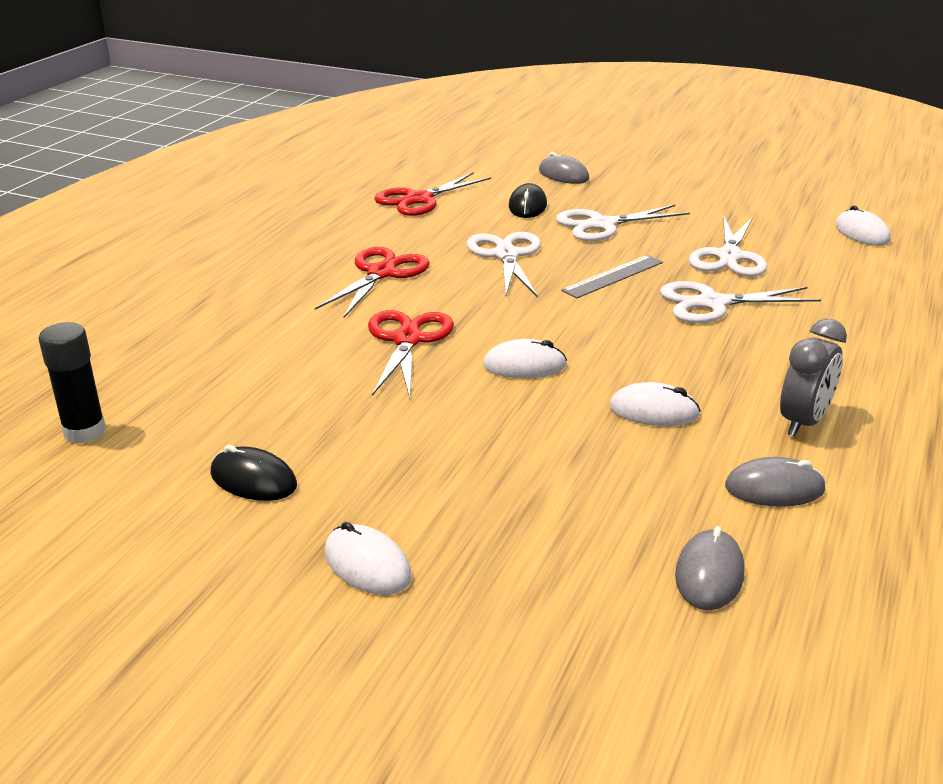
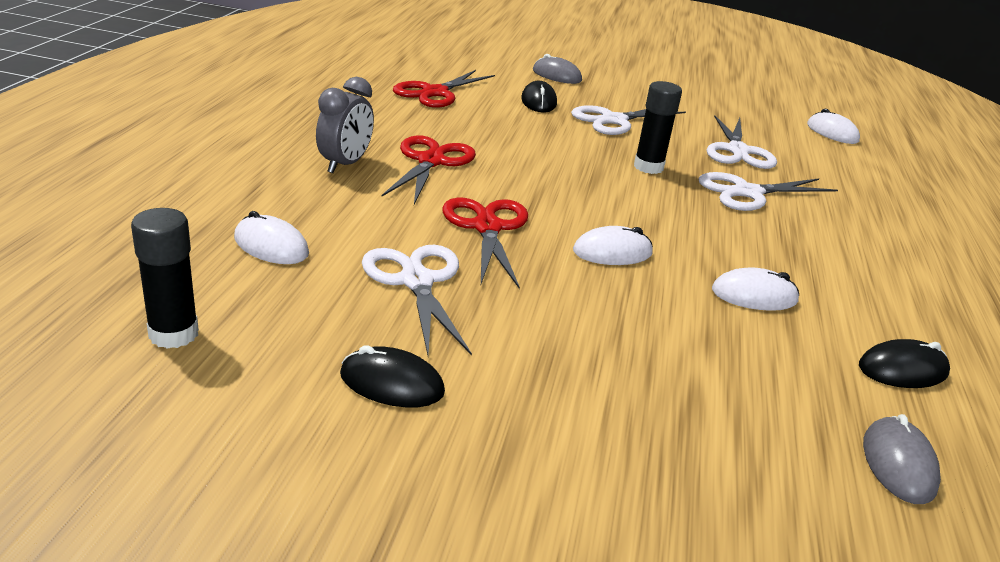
camera: 15 degrees left, 0 degrees up
(367, 564) = (560, 477): white mouse -> white mouse (271, 246)
(506, 255) = (542, 146): white scissors -> white scissors (416, 281)
(613, 276) = (648, 167): grey ruler -> black glue stick
(774, 488) = (902, 370): grey mouse -> black mouse
(803, 422) = (888, 303): grey clock -> grey clock (345, 164)

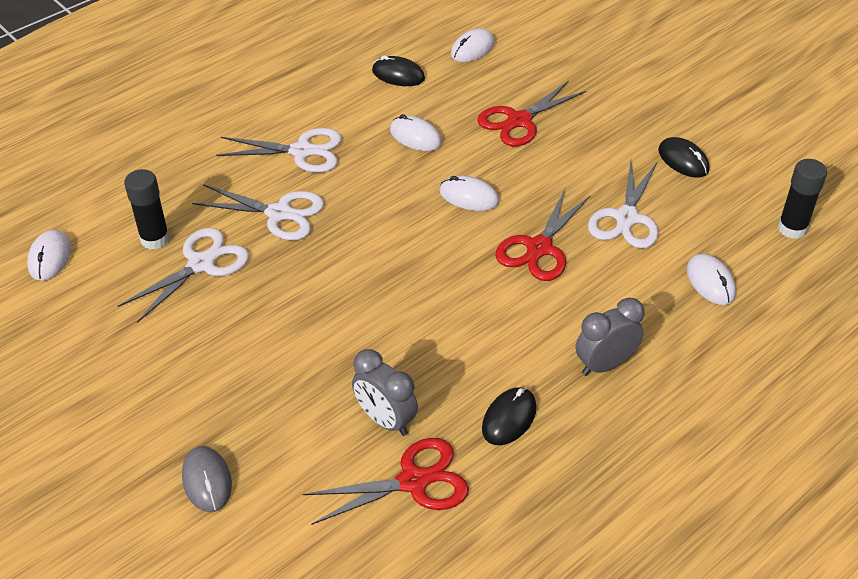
camera: 140 degrees left, 15 degrees up
(431, 161) = (521, 344): red scissors -> red scissors (519, 121)
(486, 110) = (385, 420): none -> grey clock
(538, 101) = (304, 420): black mouse -> black mouse (509, 418)
(614, 120) = (261, 354): white scissors -> white scissors (302, 151)
(648, 167) = (323, 271): black glue stick -> black glue stick (155, 239)
(898, 464) = (472, 49): grey mouse -> white mouse

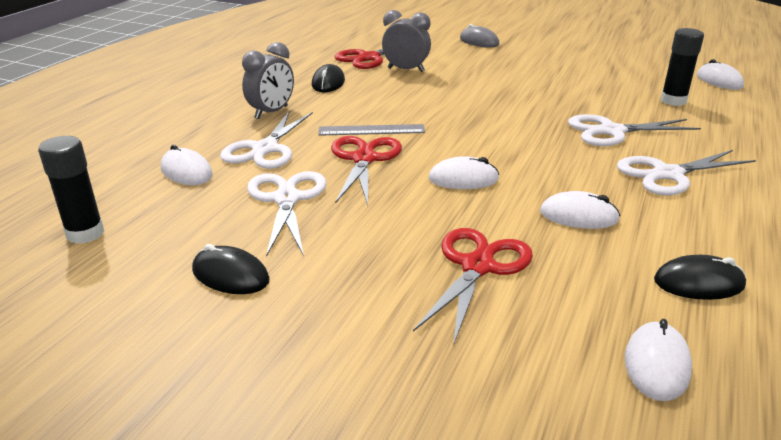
camera: 155 degrees right, 15 degrees down
(201, 264) = (618, 97): white scissors -> white scissors (265, 149)
(508, 291) = (371, 130): none -> grey ruler

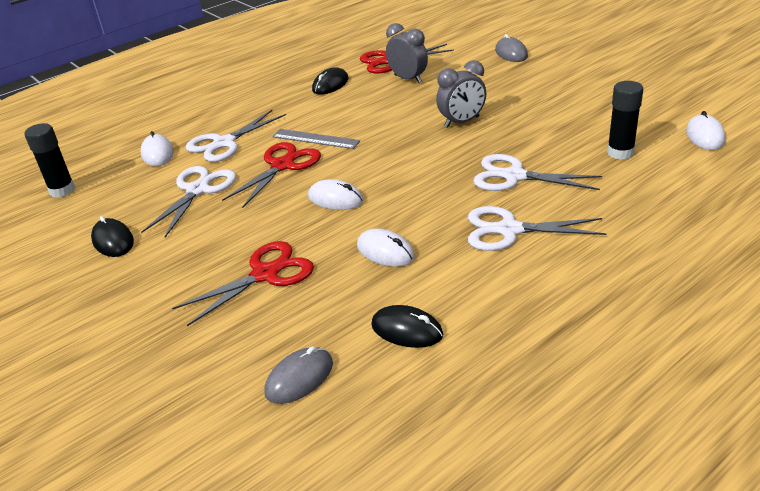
camera: 30 degrees right, 5 degrees up
(271, 112) = (260, 109): grey clock -> grey clock (462, 122)
(657, 364) = (299, 378): white mouse -> grey mouse

